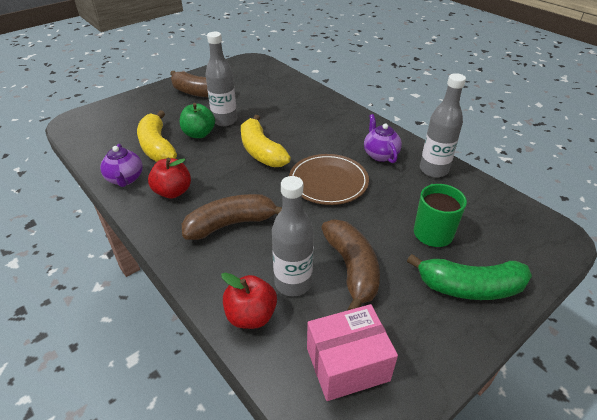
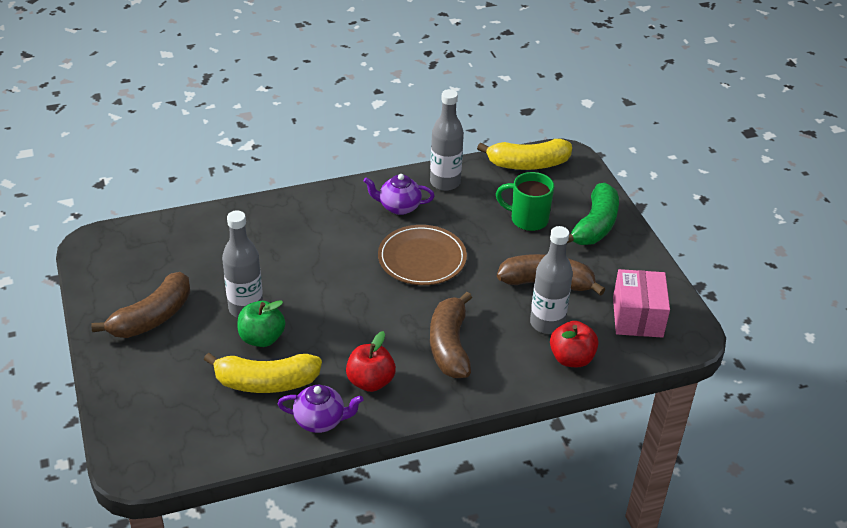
camera: 70 degrees left, 0 degrees up
(261, 151) = (336, 293): yellow banana -> yellow banana (528, 164)

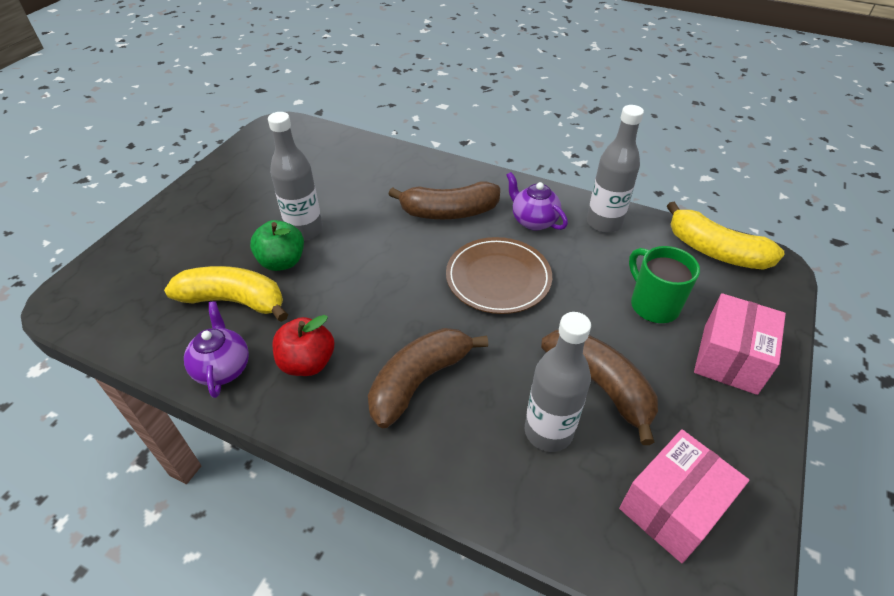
camera: 45 degrees right, 5 degrees up
(152, 317) = (238, 197): brown banana -> brown banana (449, 212)
(266, 382) = (234, 301): yellow banana -> yellow banana turned 150 degrees clockwise
(321, 421) = (223, 368): purple teapot -> purple teapot turned 150 degrees counterclockwise
(571, 358) = (529, 496): red apple -> none
(595, 226) = (730, 358): green banana -> pink box

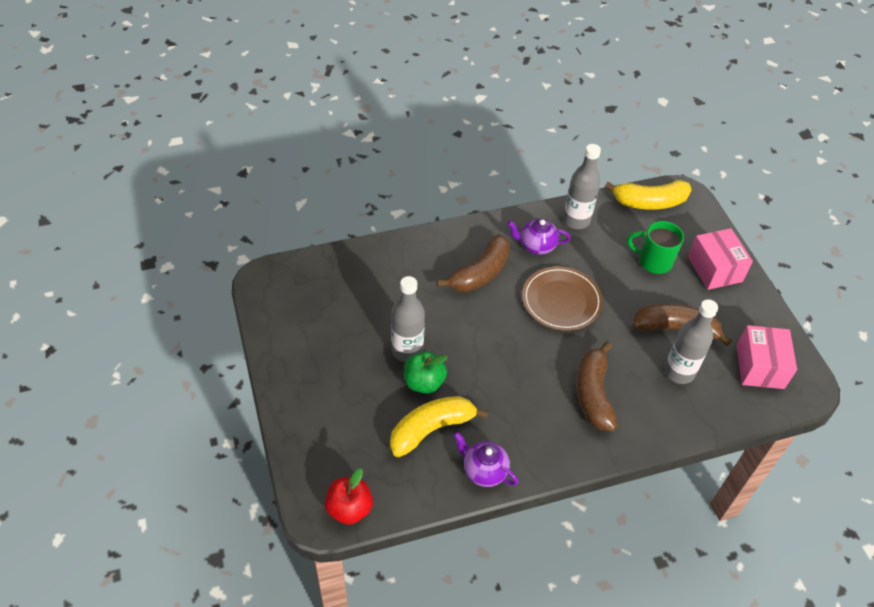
camera: 45 degrees left, 5 degrees up
(307, 363) = (525, 430): red apple -> red apple (349, 508)

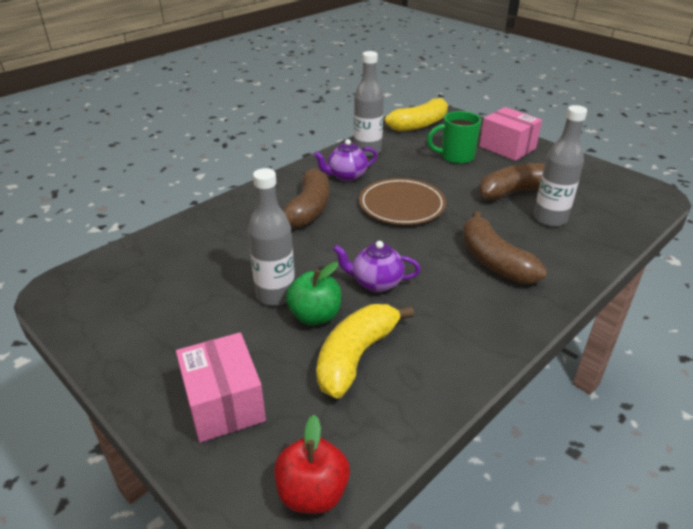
camera: 25 degrees left, 15 degrees down
(483, 471) = (446, 372): purple teapot -> purple teapot (376, 283)
(759, 367) = (607, 193): pink box -> pink box (224, 403)

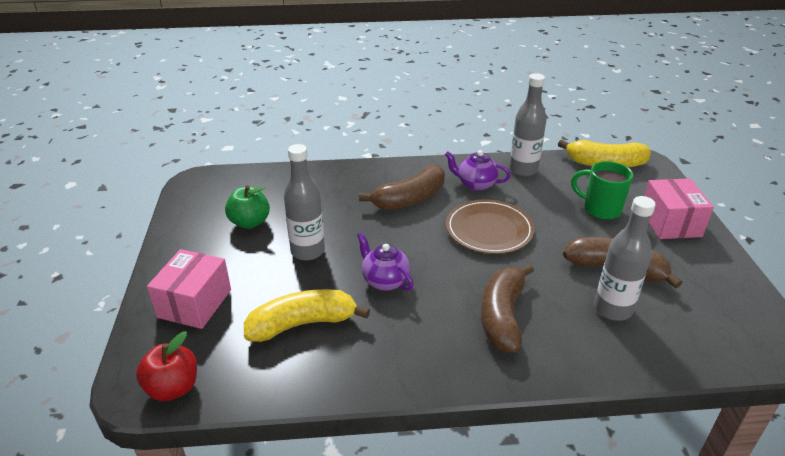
camera: 40 degrees right, 0 degrees up
(315, 316) = (313, 280): green apple -> green apple (250, 222)

